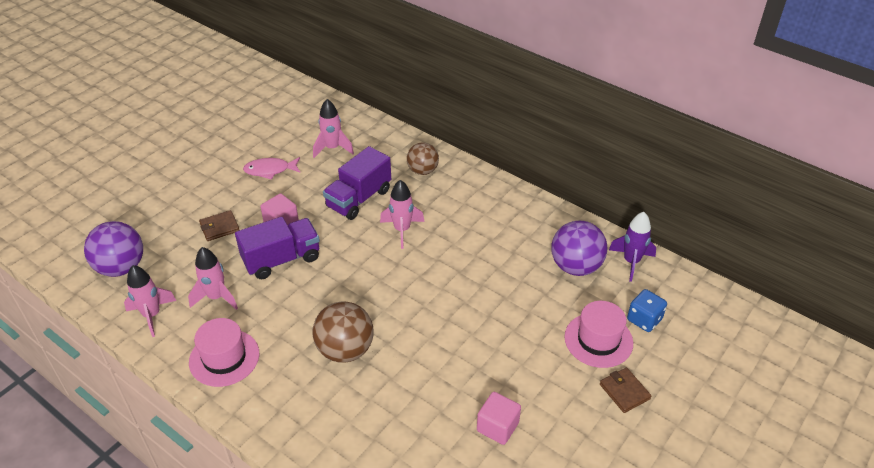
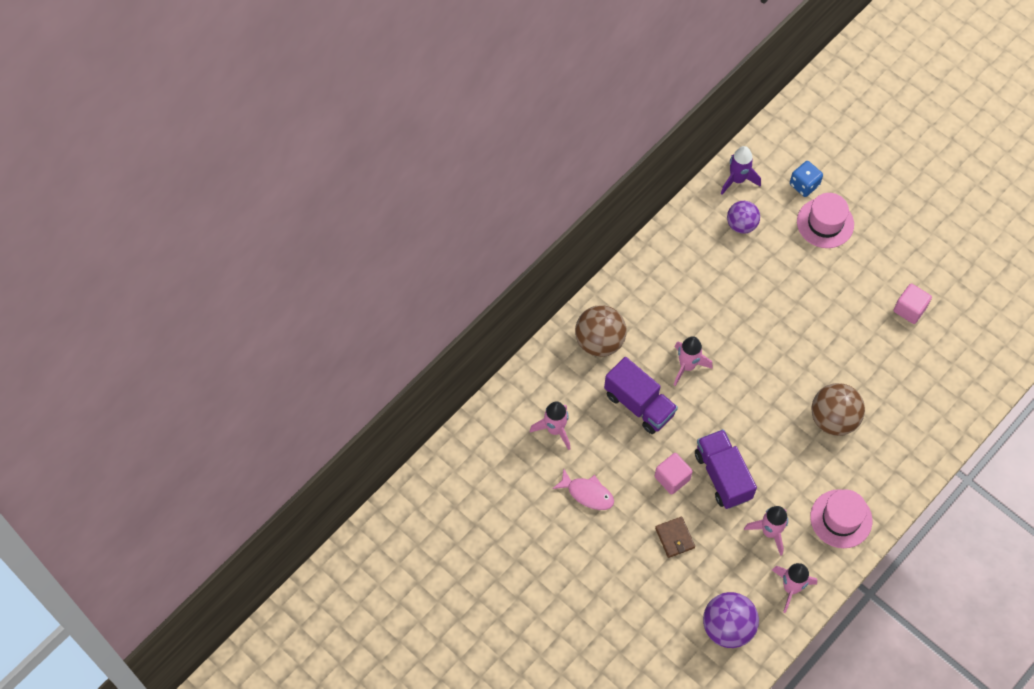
camera: 85 degrees left, 20 degrees up
(270, 170) = (587, 493): pink fish -> pink fish turned 60 degrees counterclockwise
(422, 171) = (599, 341): brown ball -> brown ball, size x1.51
(575, 266) = (741, 225): purple ball -> purple ball, size x0.66
(624, 391) = (876, 215): brown wallet -> none

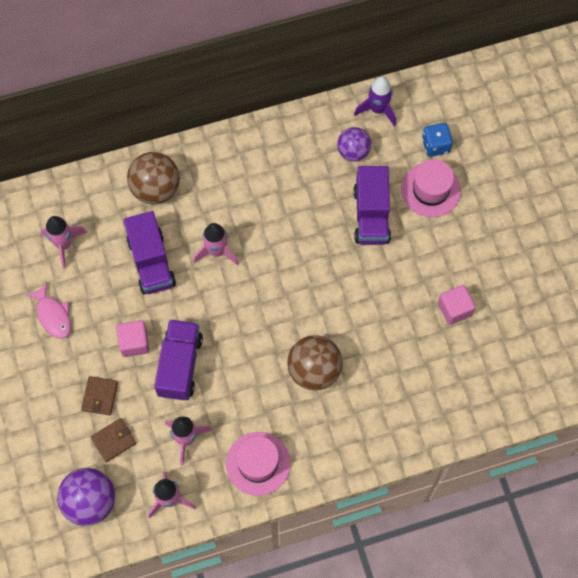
camera: 30 degrees right, 5 degrees up
(711, 567) = (113, 440): none -> brown wallet
(792, 269) = (371, 215): none -> purple truck

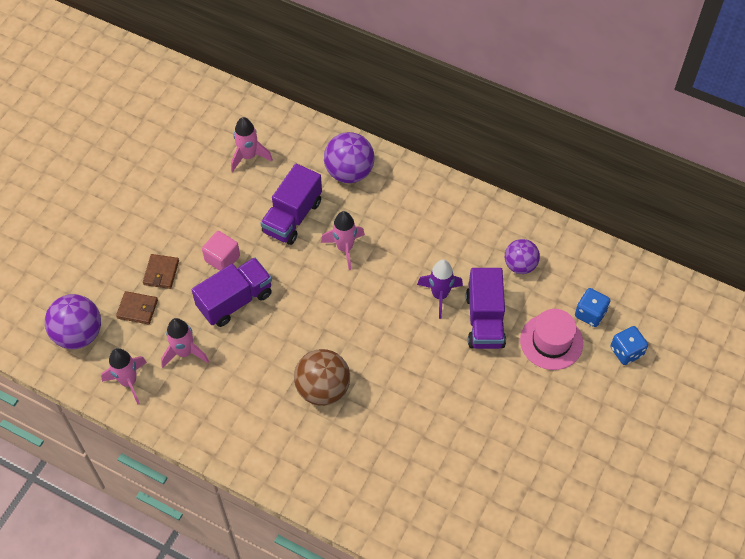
camera: 45 degrees right, 10 degrees down
(53, 315) = (191, 194): pink fish -> none
(100, 396) = (161, 272): brown wallet -> brown wallet turned 45 degrees counterclockwise
(156, 189) = (349, 172): brown ball -> purple ball
(258, 463) = (213, 415): pink hat -> none
(371, 215) = (485, 320): purple truck -> purple truck turned 45 degrees counterclockwise
(377, 109) = (571, 252): purple rocket -> purple rocket (440, 295)
(454, 309) = (475, 442): pink cube -> none
(485, 151) = (626, 351): none -> blue dice

